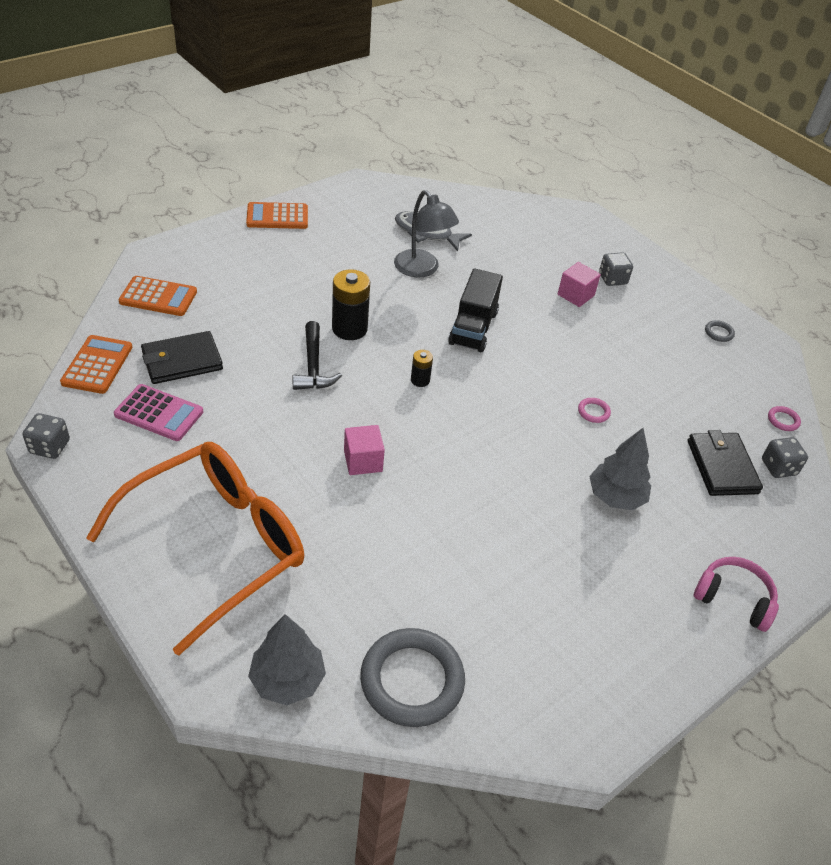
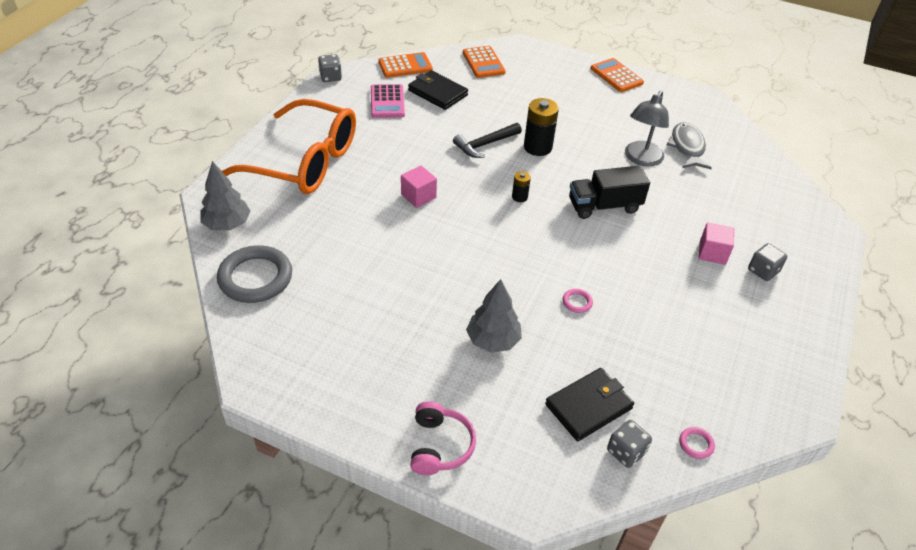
camera: 65 degrees right, 0 degrees up
(718, 333) = (773, 366): grey ring -> none

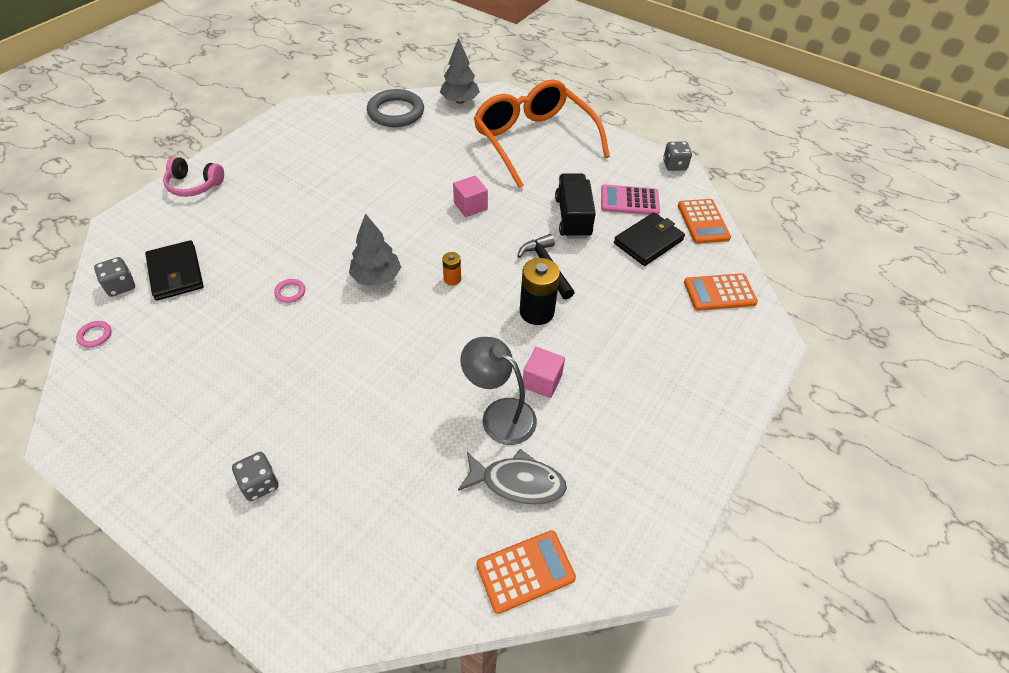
camera: 100 degrees right, 5 degrees up
(304, 161) = (534, 141): orange glasses -> orange glasses turned 120 degrees clockwise
(493, 340) = (274, 228): grey tree -> grey tree (376, 277)
(519, 197) = (452, 279): black battery -> orange battery
(604, 206) = (419, 350): black truck -> black truck (573, 217)
(616, 76) = (702, 442): orange calculator -> orange calculator (525, 571)
(712, 253) = (309, 437): pink cube -> pink cube (542, 381)

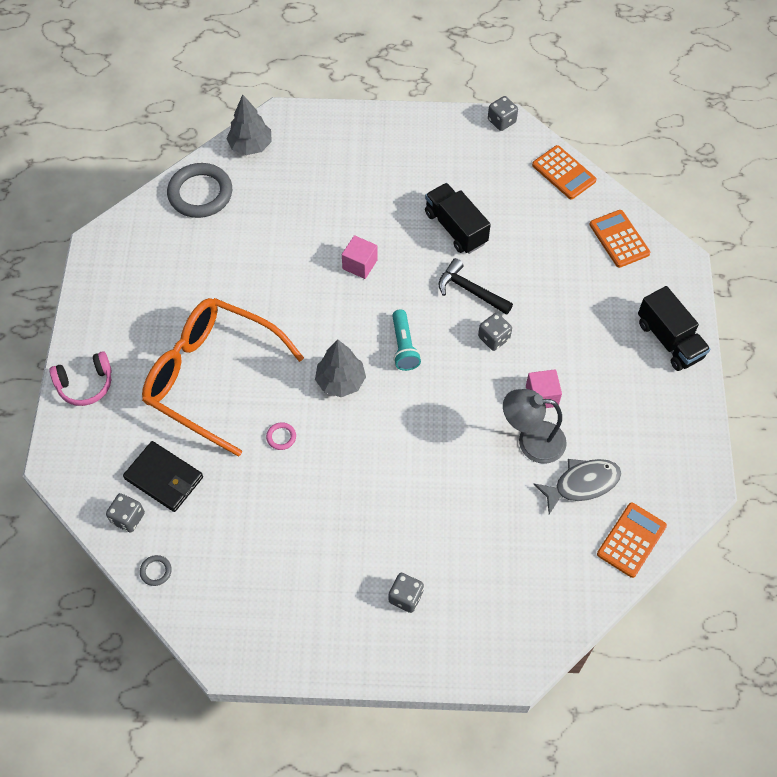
camera: 30 degrees left, 10 degrees up
(95, 335) = (156, 571): pink ring -> grey ring
(452, 279) = (404, 347): orange battery -> turquoise flashlight
(534, 141) = (359, 159): orange glasses -> orange glasses (212, 377)
(536, 312) = (494, 338): black battery -> grey dice
(629, 201) = (490, 183): pink calculator -> none
(648, 242) = (534, 219): black wallet -> none
(711, 400) = (669, 340): none -> black truck
(719, 293) = (619, 239): orange calculator -> orange calculator turned 105 degrees clockwise

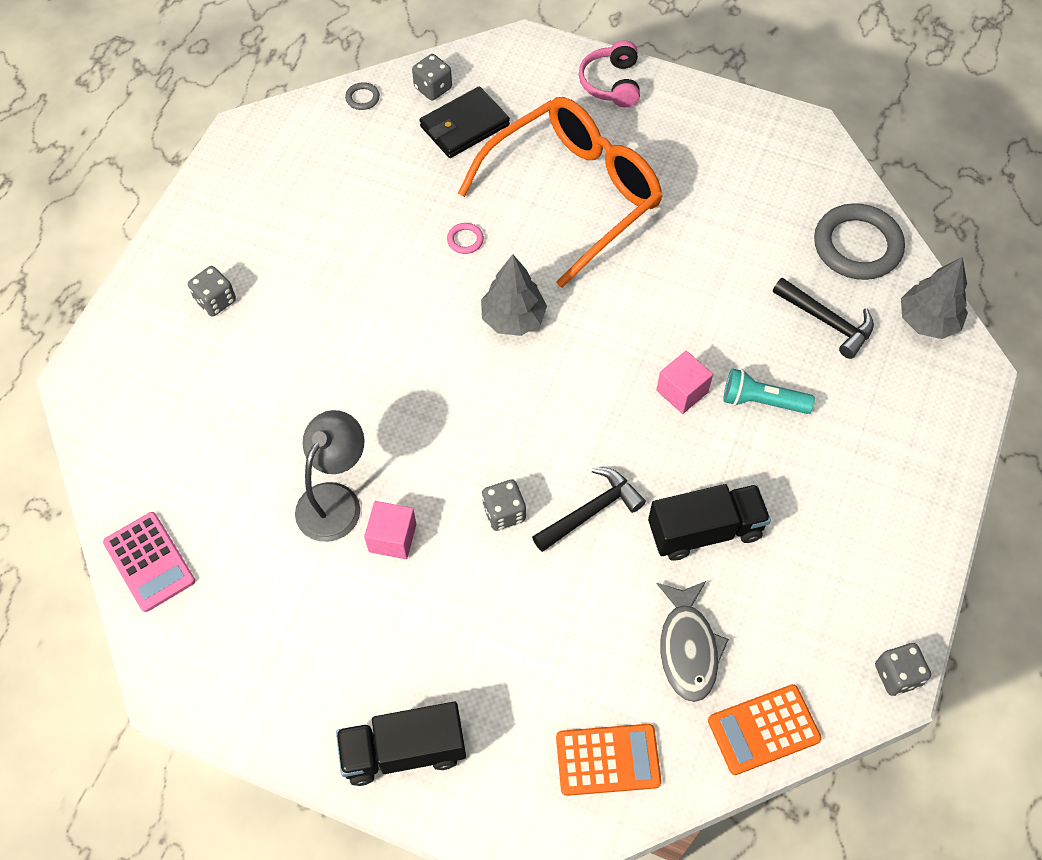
camera: 110 degrees right, 0 degrees up
(271, 198) = (827, 322): none -> black hammer
(404, 347) = (534, 402): turquoise flashlight -> turquoise flashlight (761, 401)
(582, 484) = (249, 536): grey fish -> grey fish (688, 648)
(631, 540) = (149, 562): orange calculator -> pink calculator

